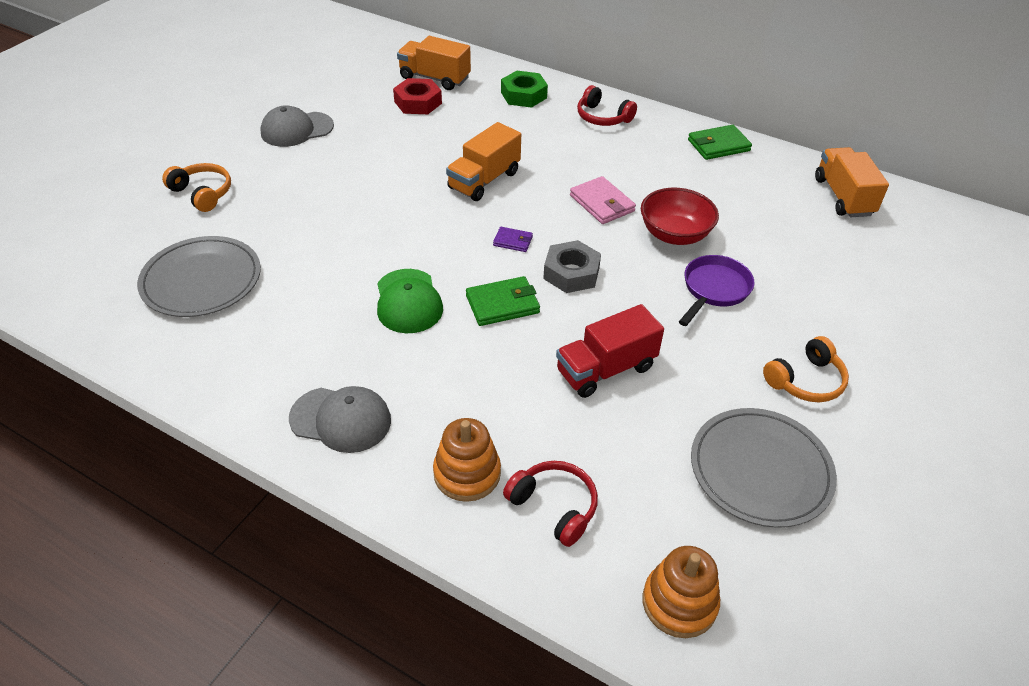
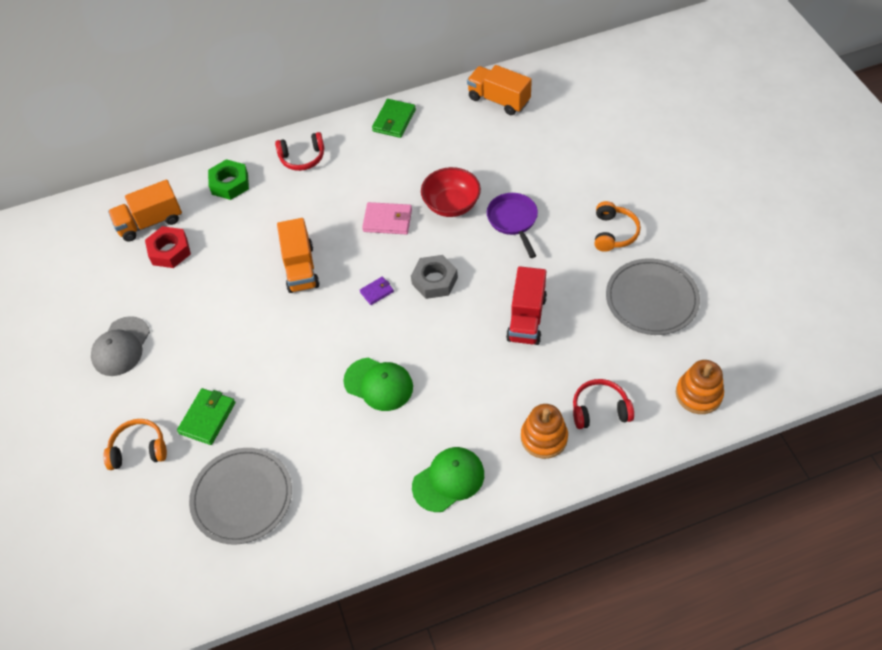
camera: 45 degrees left, 10 degrees up
(341, 419) = (448, 480): grey cap -> green cap
(502, 304) = (428, 335): green wallet -> green wallet (207, 418)

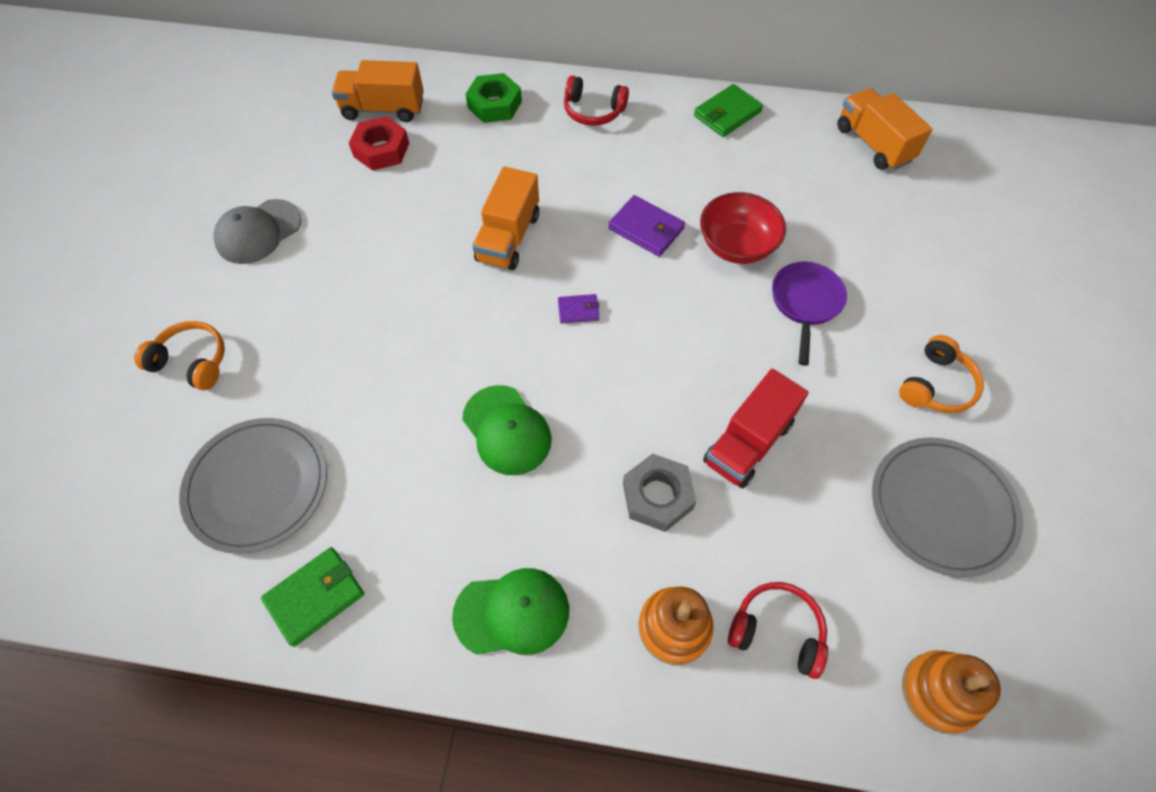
camera: 25 degrees right, 5 degrees up
(207, 418) = (288, 364): green wallet -> green wallet (315, 597)
(387, 220) = (646, 229): pink wallet -> purple wallet
(434, 280) = (658, 332): grey nut -> grey nut (657, 496)

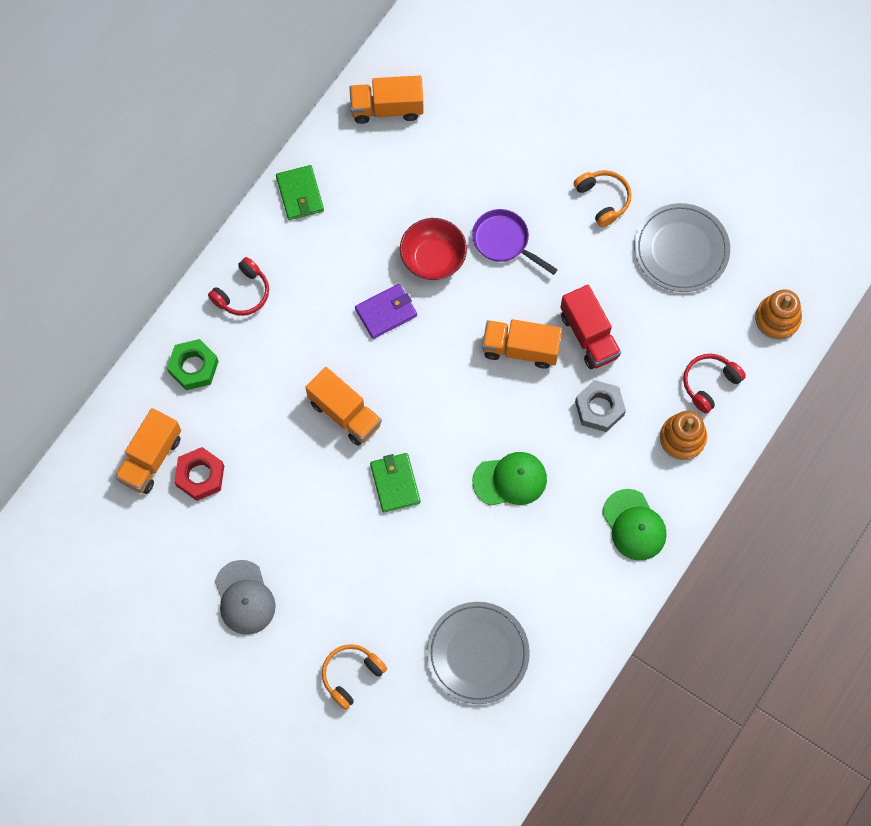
camera: 65 degrees left, 10 degrees up
(315, 597) = (572, 637): green wallet -> green wallet (395, 483)
(512, 613) = (634, 525): green cap -> green cap turned 135 degrees clockwise
(578, 310) = (436, 393): purple wallet -> none
(683, 373) = (520, 349): none -> orange truck

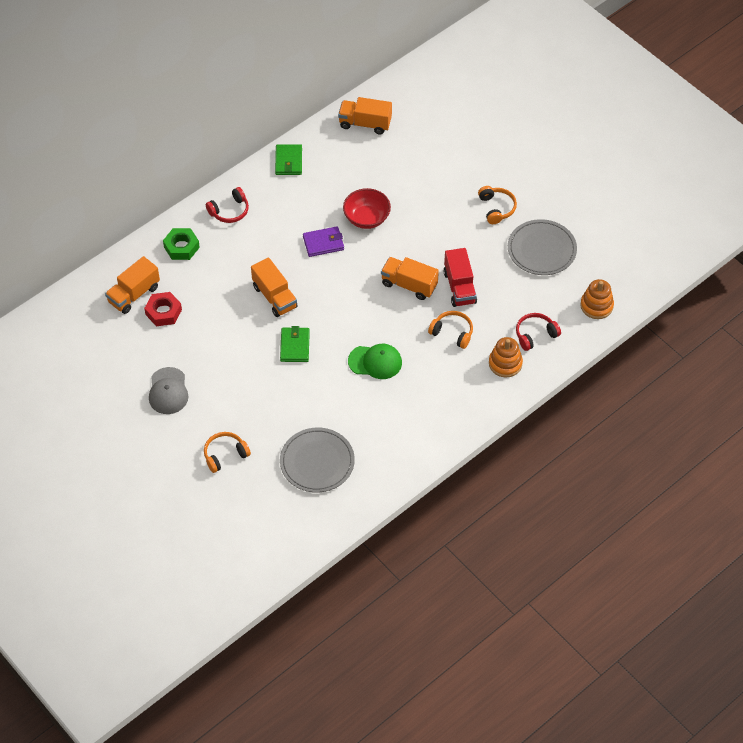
camera: 15 degrees right, 15 degrees down
(504, 241) = (419, 218): purple pan -> none
(599, 408) = (452, 332): grey nut -> orange headphones
(634, 525) = (453, 409): green cap -> none

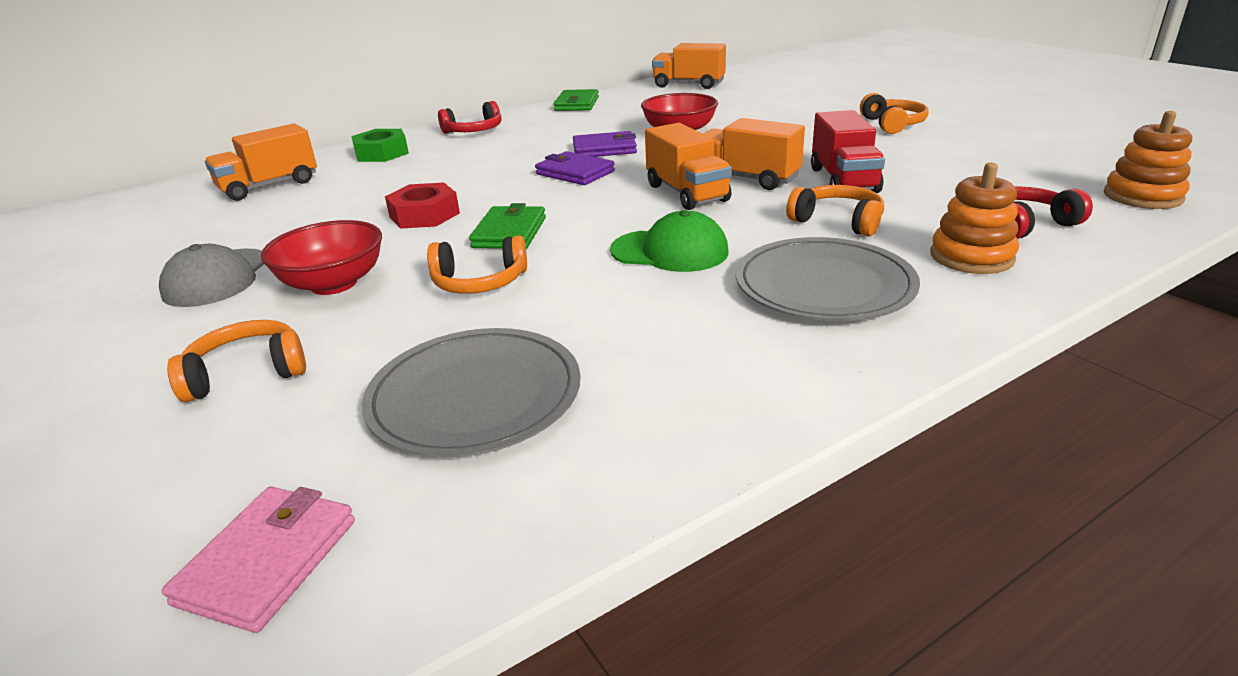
camera: 10 degrees right, 25 degrees down
(163, 312) = (300, 200): red nut -> red nut (424, 215)
(227, 394) = (333, 284): none -> red bowl
(274, 297) = (500, 188): orange truck -> orange truck (687, 193)
(281, 530) = (268, 561): none -> pink wallet
(294, 390) = (479, 282): none -> orange headphones
(312, 277) = (575, 173): none -> purple wallet
(541, 249) = (989, 150): grey plate -> grey plate (824, 285)

